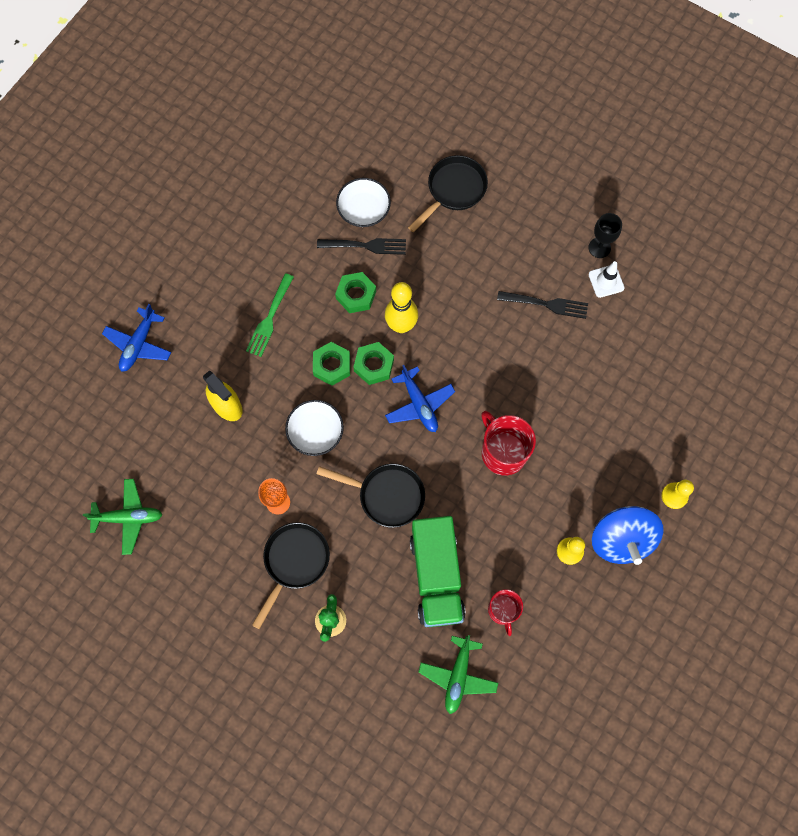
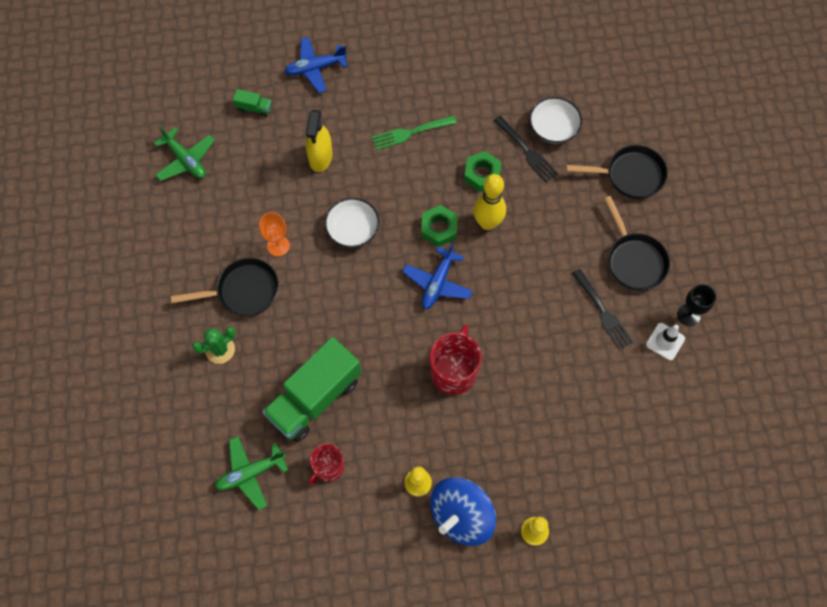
camera: 50 degrees right, 5 degrees down
(130, 423) = (254, 108): none -> green truck
(332, 366) = (412, 201): green nut -> none
(386, 495) = (347, 315): black pan -> black pan (634, 260)

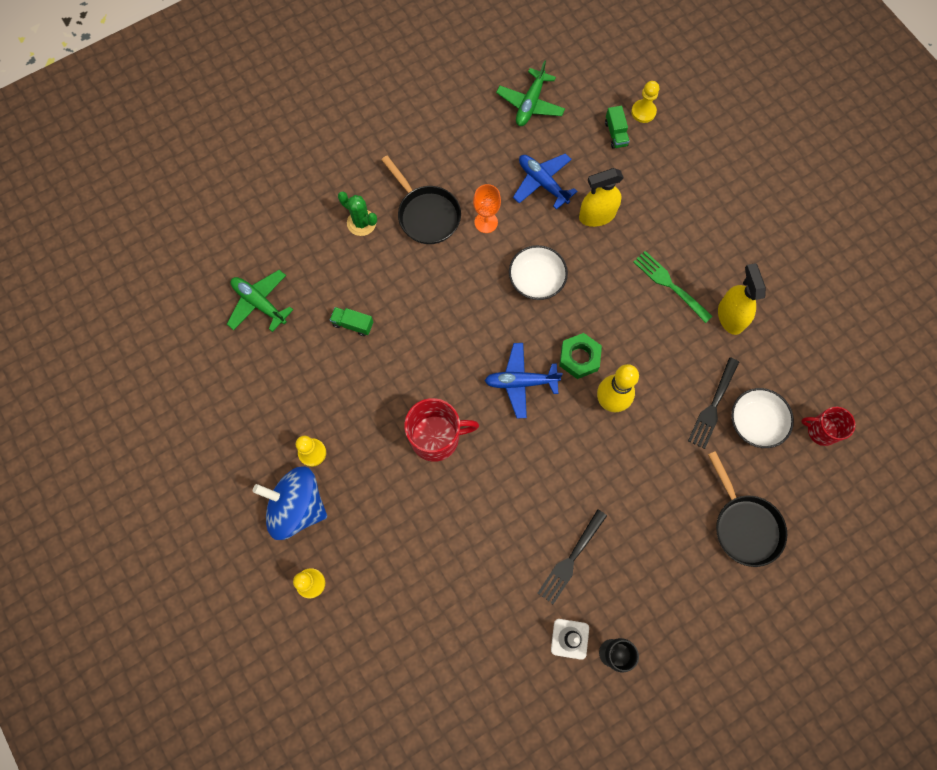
camera: 65 degrees right, 5 degrees up
(246, 78) = (643, 112): none -> yellow pawn
(315, 68) = (690, 166): blue plane -> blue plane (542, 183)
(315, 398) = (353, 324): green truck -> green truck, size x0.40
(328, 468) = (292, 366): red mug -> red mug (821, 431)
(460, 103) = (730, 316): none -> yellow spray bottle
(482, 174) = (661, 373): green nut -> none
(634, 260) = (646, 569): black pan -> none

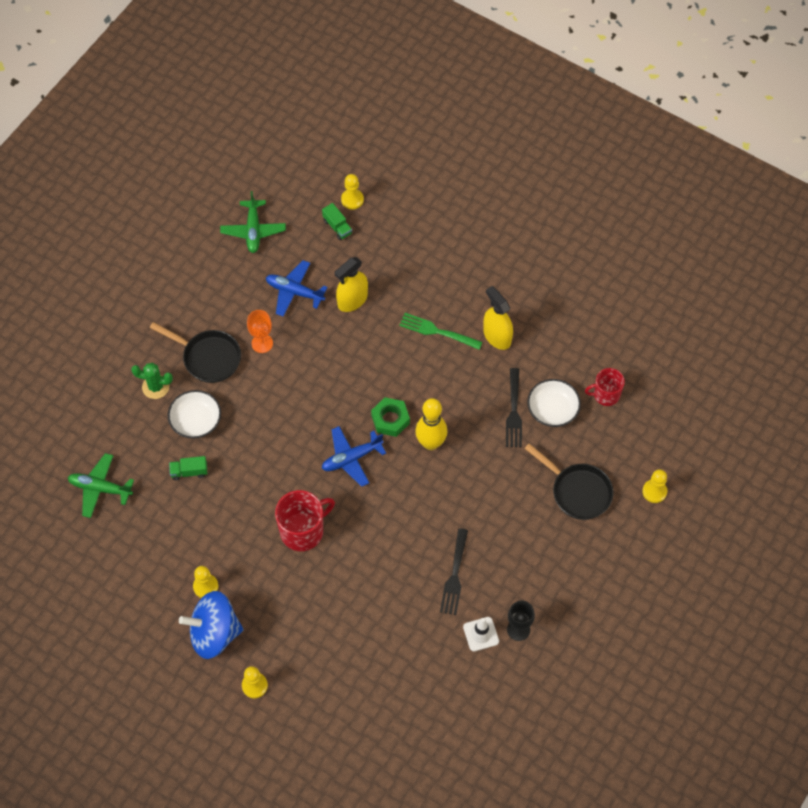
camera: 25 degrees left, 10 degrees down
(536, 279) = (326, 372): white bowl -> white bowl (196, 421)
(829, 564) = (654, 491): none -> yellow pawn

